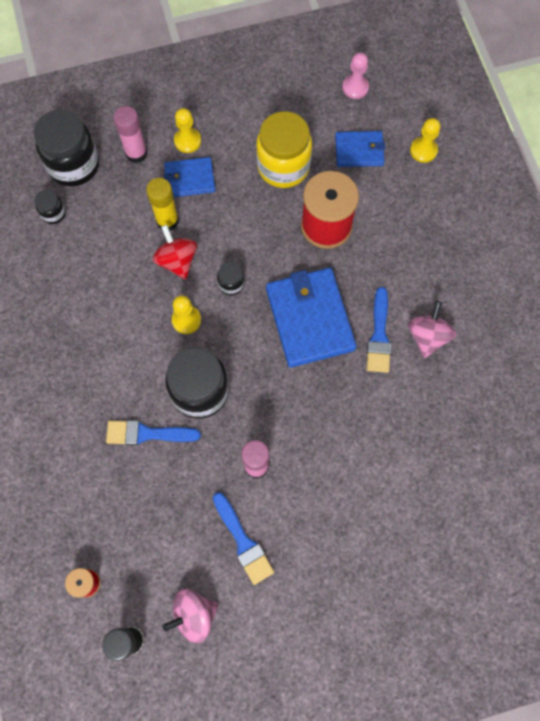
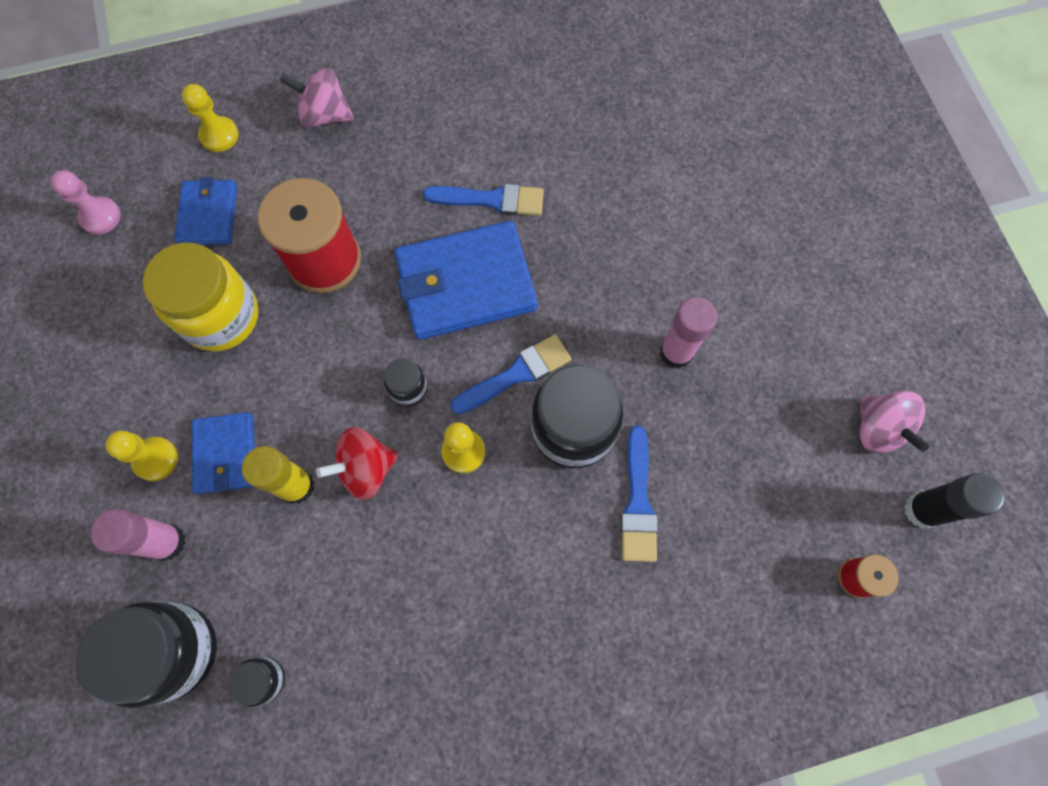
camera: 90 degrees left, 0 degrees up
(243, 542) = (777, 368): blue brush -> blue brush (516, 374)
(427, 336) = (493, 144): pink spinning top -> pink spinning top (325, 115)

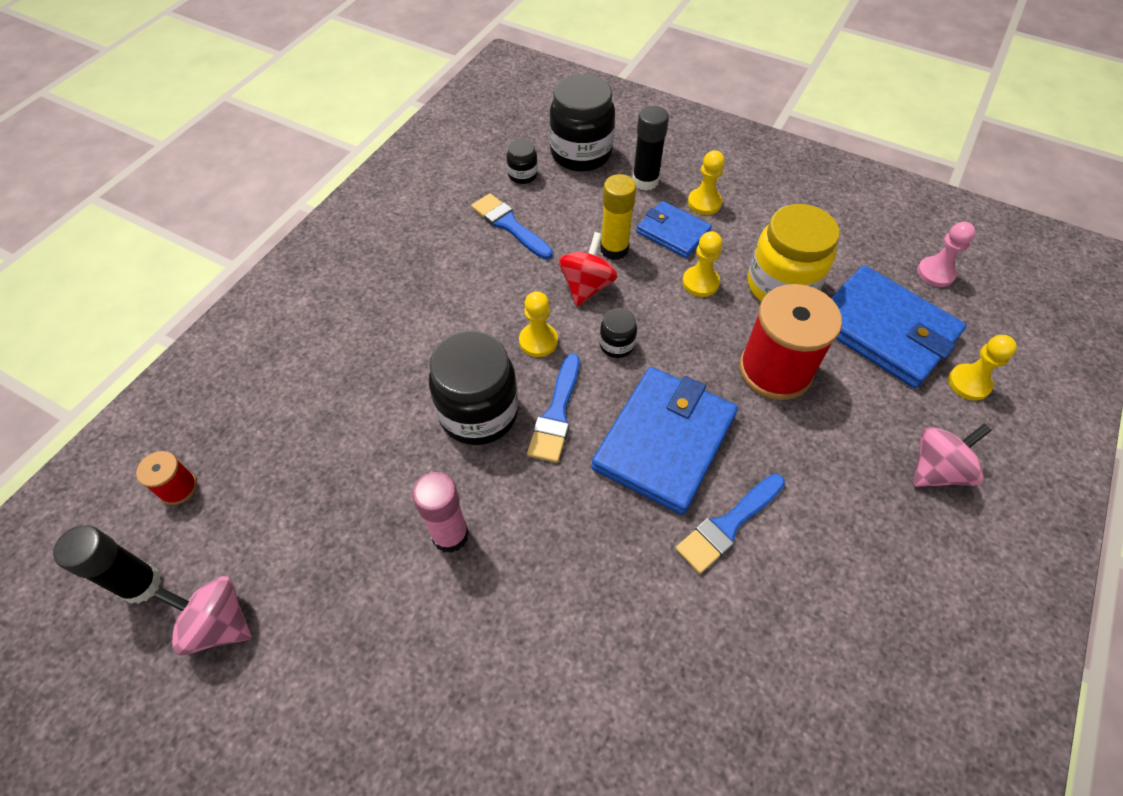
camera: 135 degrees right, 15 degrees down
(167, 542) = (645, 181): pink glue stick -> black glue stick
(208, 214) = (884, 330): blue wallet -> blue wallet, size x1.76
(274, 381) = (700, 282): none -> yellow pawn
(638, 502) = (388, 406): blue brush -> blue brush (509, 225)

